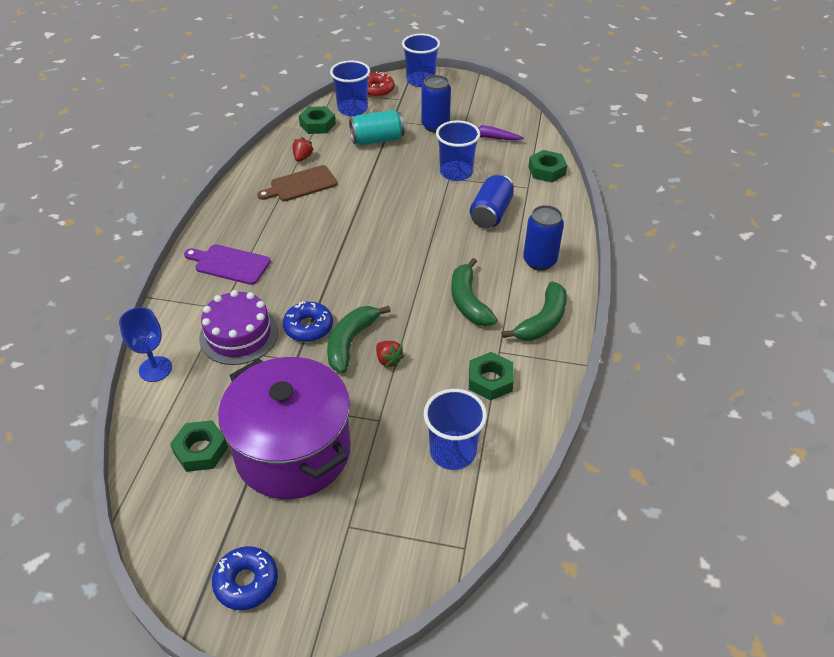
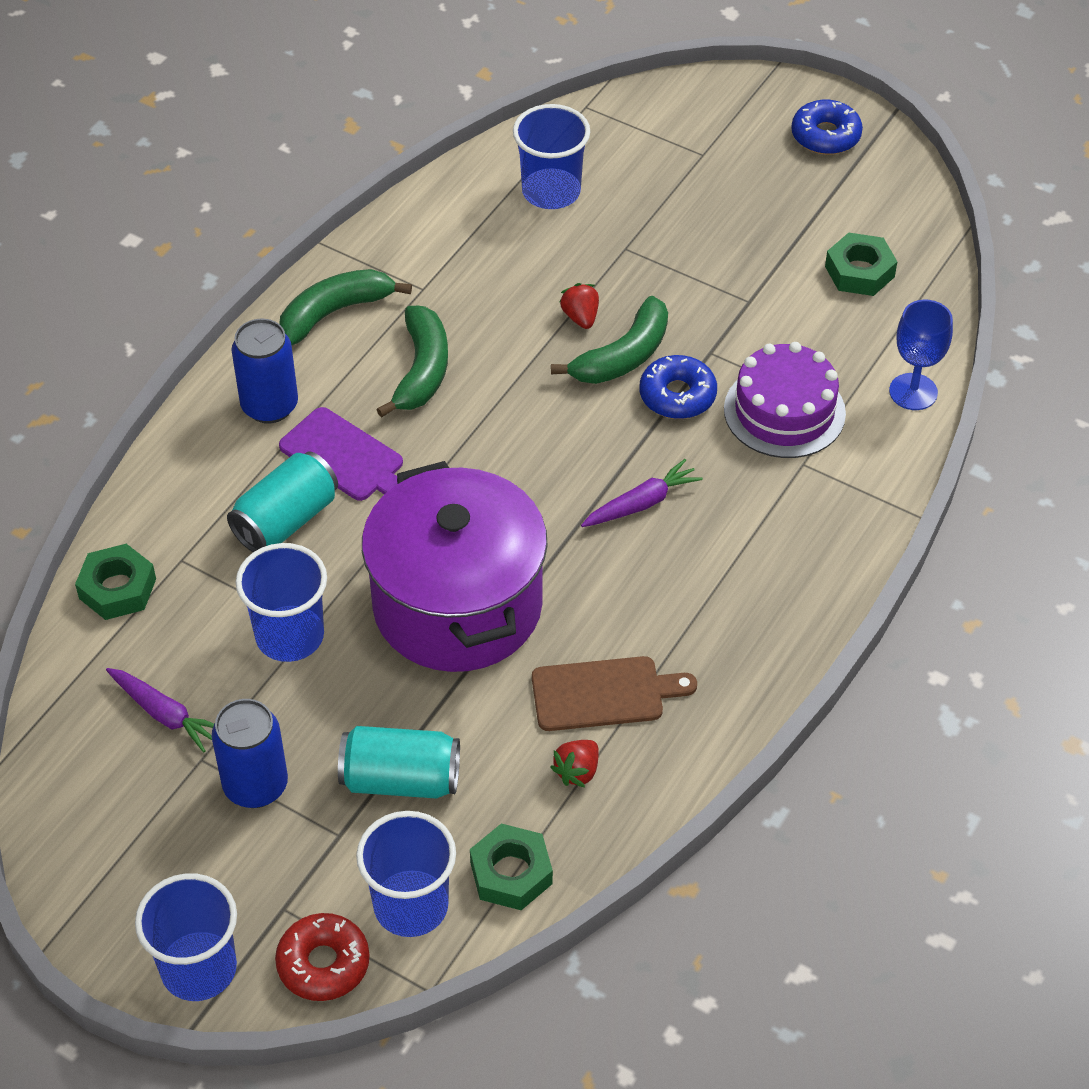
camera: 160 degrees left, 5 degrees up
(229, 264) = (777, 543): purple cutting board -> purple cutting board (346, 458)
(293, 451) = (744, 241): purple pot -> purple pot (457, 606)
(310, 265) = (642, 503): none -> purple carrot
(490, 380) = (458, 256): green nut -> none
(491, 213) = (286, 520): blue can -> turquoise can

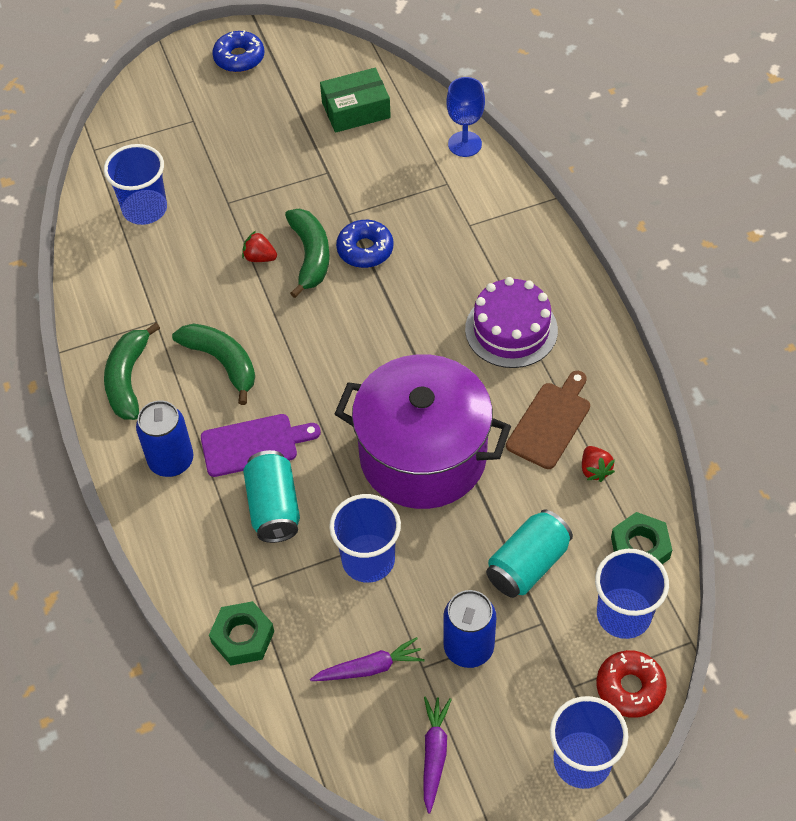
camera: 50 degrees left, 5 degrees up
(642, 503) = (429, 317): purple carrot -> purple carrot (434, 754)
(784, 411) = (424, 209): purple cake -> purple cake (511, 329)
(859, 271) = (356, 110): green nut -> green box

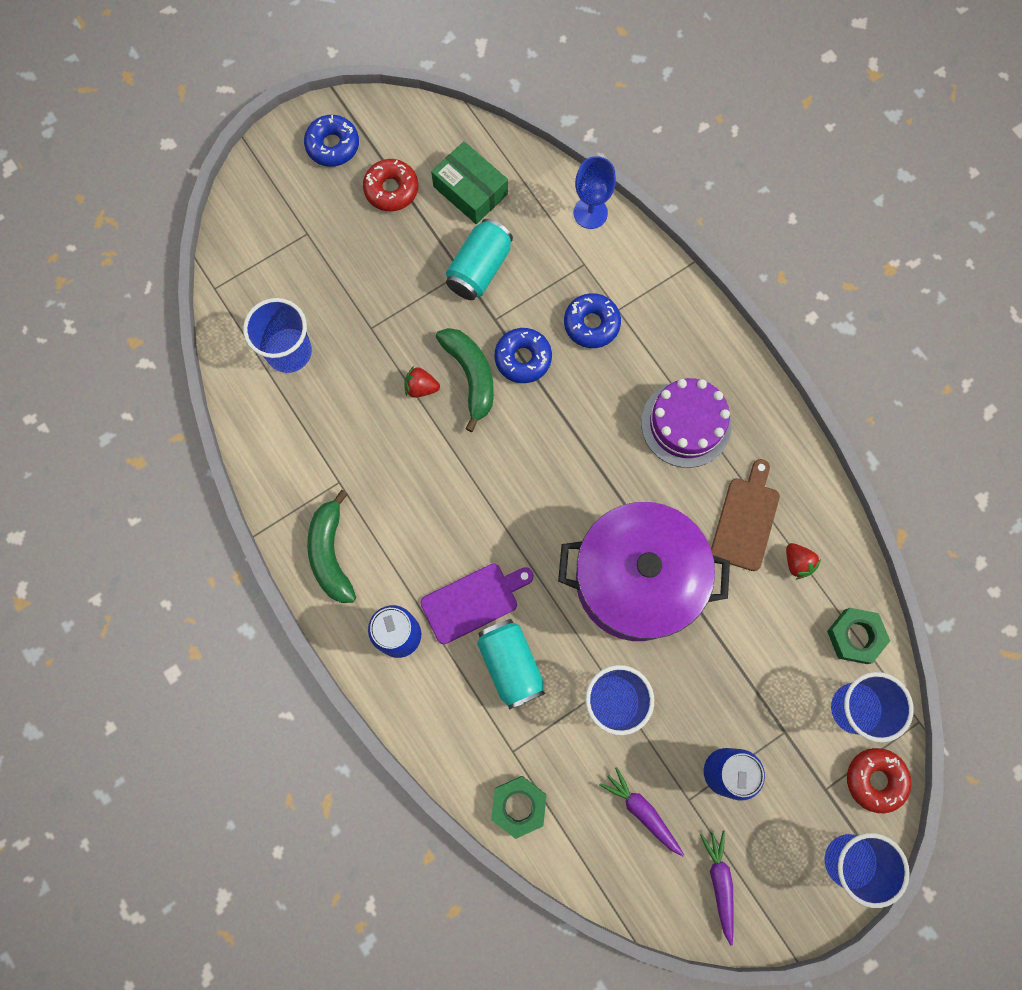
camera: 15 degrees left, 20 degrees up
(222, 362) = (417, 516): green banana -> none
(282, 98) = (391, 189): none -> red donut
(356, 110) = (470, 190): green box -> green box turned 75 degrees clockwise
(370, 668) = (642, 811): purple carrot -> purple carrot turned 105 degrees counterclockwise
(440, 232) = (591, 324): none -> blue donut
(528, 565) = (758, 675): turquoise can -> turquoise can (479, 269)

